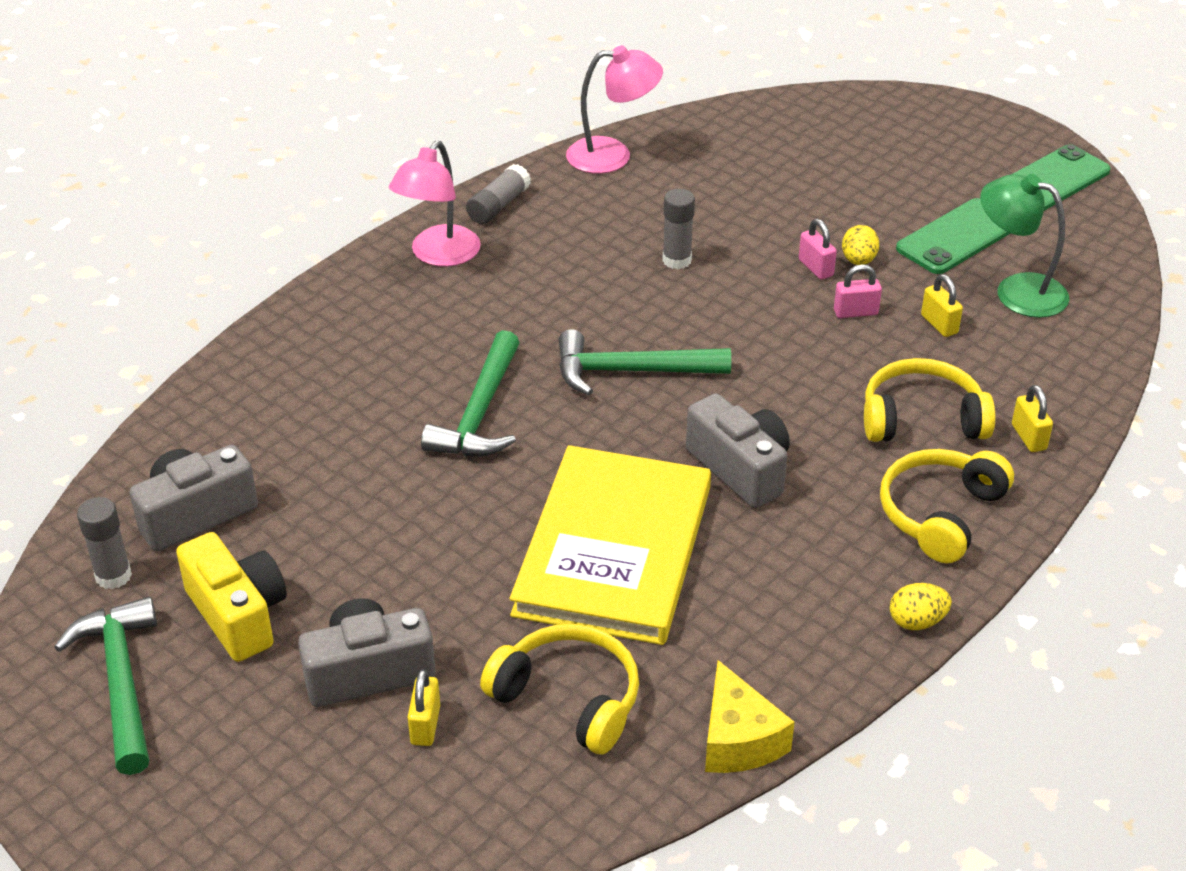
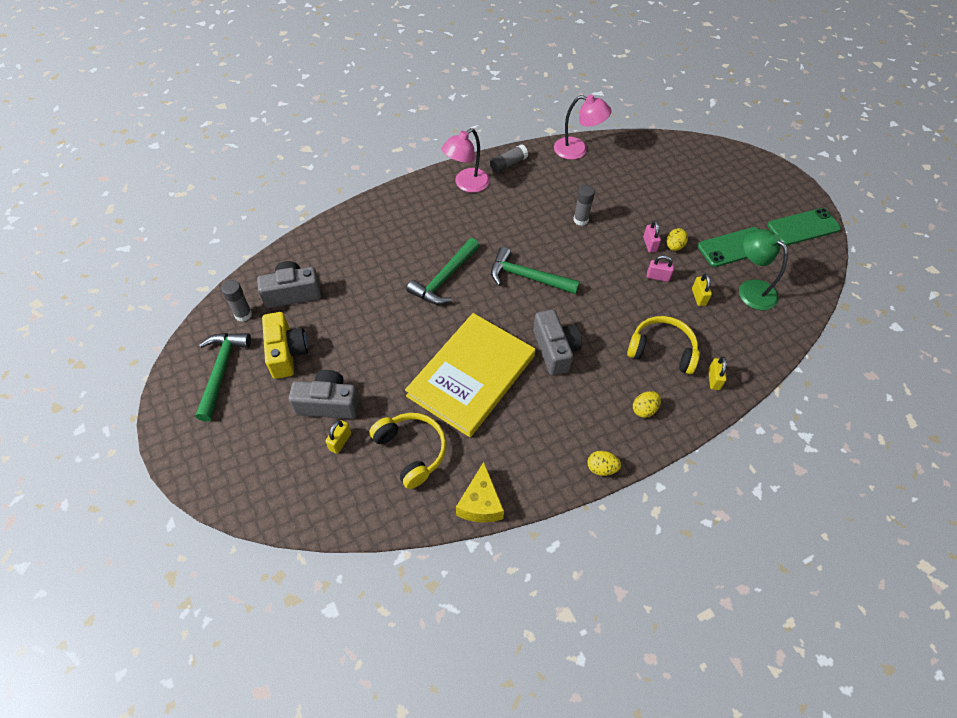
camera: 20 degrees right, 15 degrees up
(940, 514) = (644, 409): yellow headphones -> yellow egg

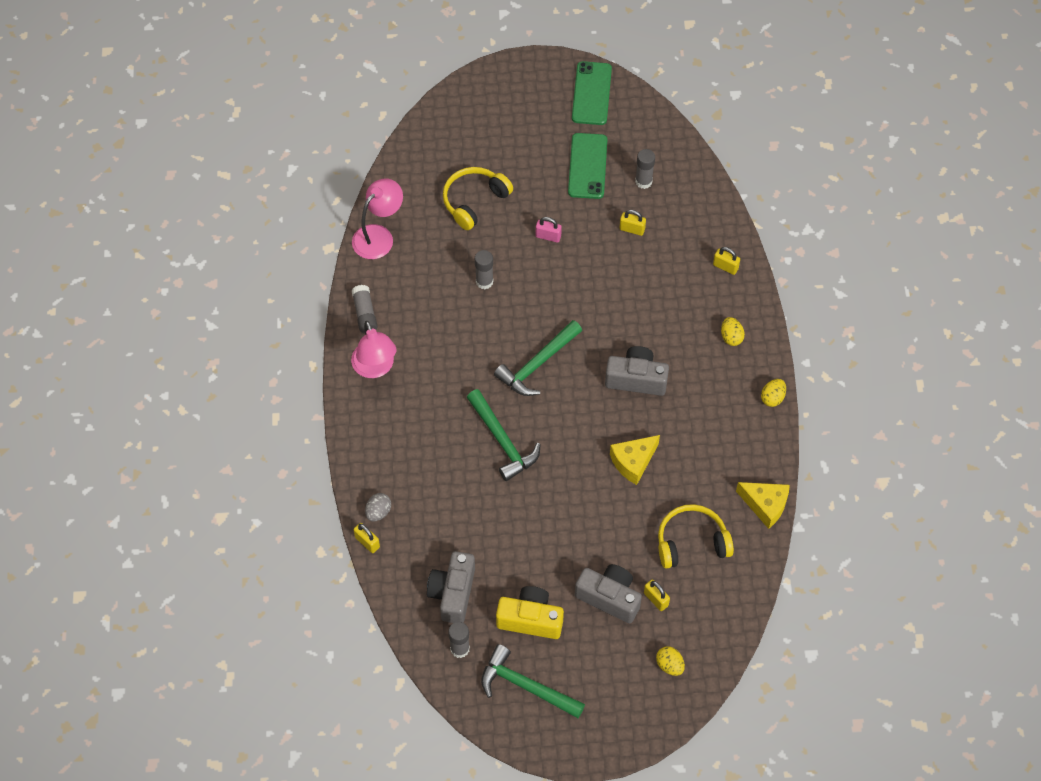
camera: 65 degrees left, 5 degrees up
(317, 228) = (367, 542): none -> yellow padlock
(328, 404) = (609, 597): grey camera -> grey camera turned 90 degrees clockwise
(345, 226) = (378, 512): none -> grey egg
(471, 376) = (633, 462): yellow book -> yellow cheese
(658, 277) = (592, 250): pink padlock -> none
(662, 350) = (677, 291): yellow headphones -> yellow headphones (474, 201)
(674, 246) = (561, 216): yellow egg -> yellow egg (669, 665)
(751, 289) = (643, 181): green lamp -> grey glue stick

